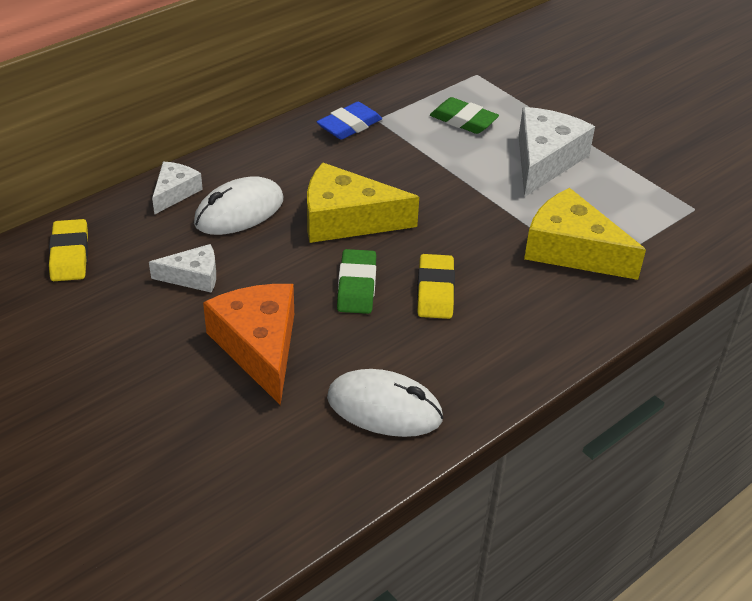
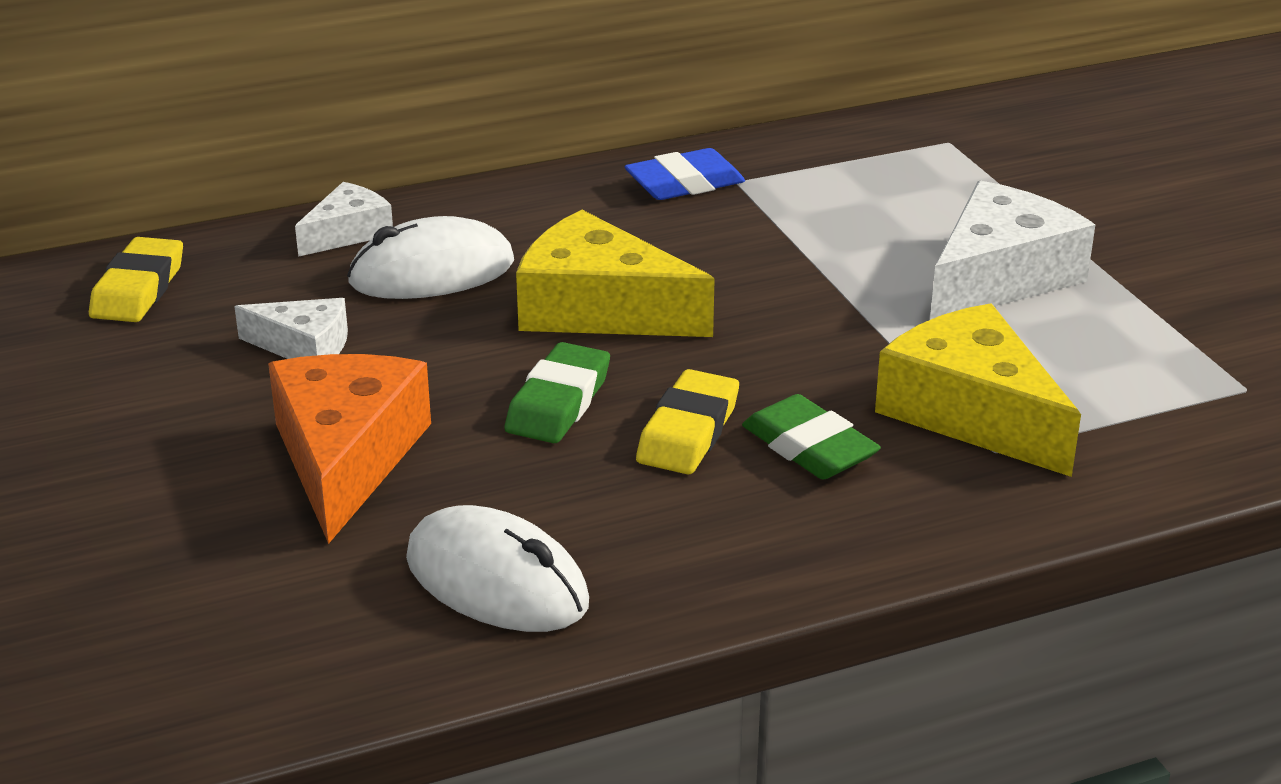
camera: 20 degrees right, 10 degrees down
(463, 120) = (885, 202): green eraser -> green eraser (809, 447)

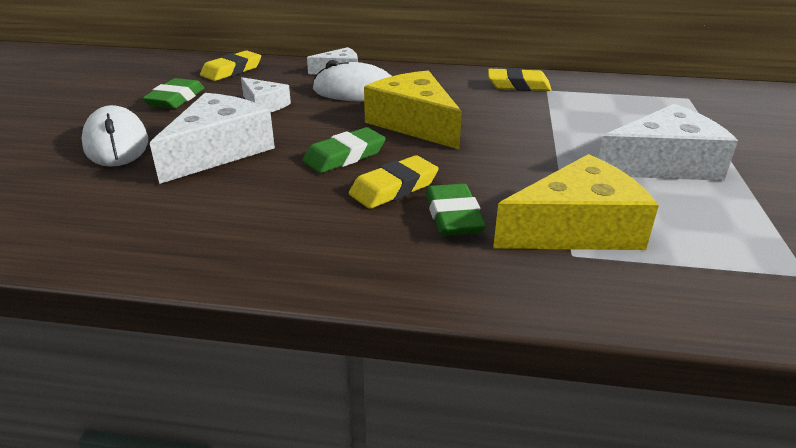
camera: 30 degrees right, 0 degrees up
(119, 383) = (176, 99): none -> green eraser
(346, 457) = (219, 151): orange cheese -> white cheese
(496, 581) = (206, 227): white mouse -> white mouse (116, 144)
(685, 184) = (518, 85): blue eraser -> yellow eraser
(971, 413) = (576, 229): yellow cheese -> yellow cheese turned 75 degrees clockwise

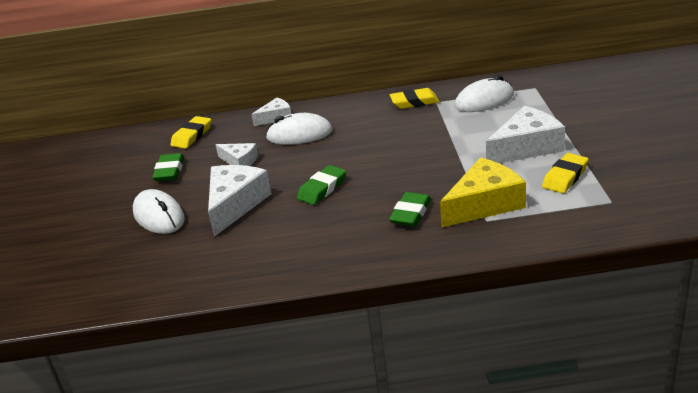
camera: 10 degrees left, 0 degrees up
(394, 188) = (366, 204): yellow eraser -> yellow eraser (565, 177)
(414, 123) = (355, 152): yellow cheese -> none
(453, 216) = (411, 213): green eraser -> green eraser turned 45 degrees clockwise
(613, 100) = (484, 101): none -> white mouse

